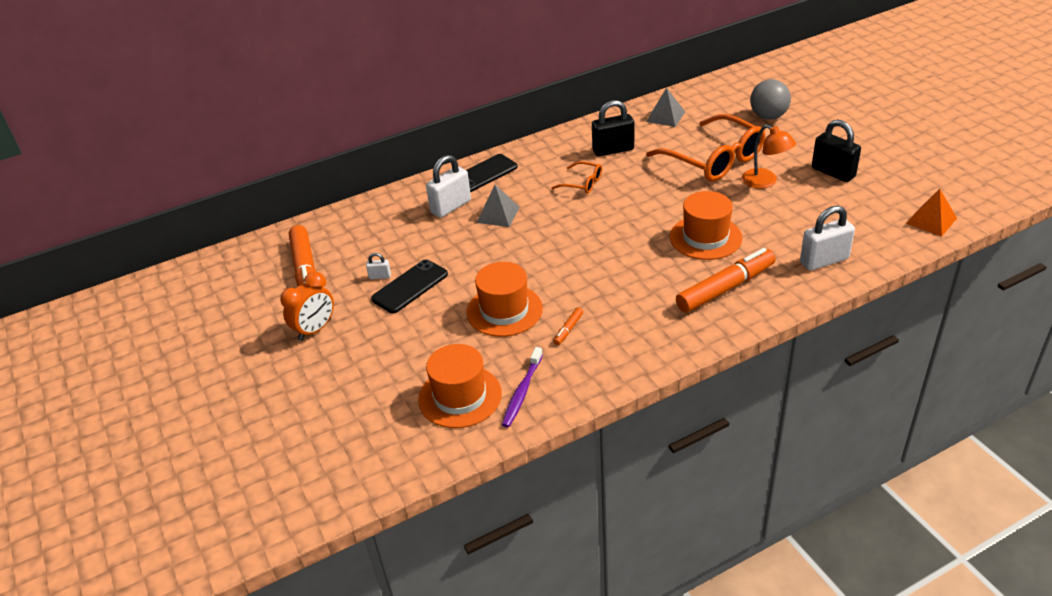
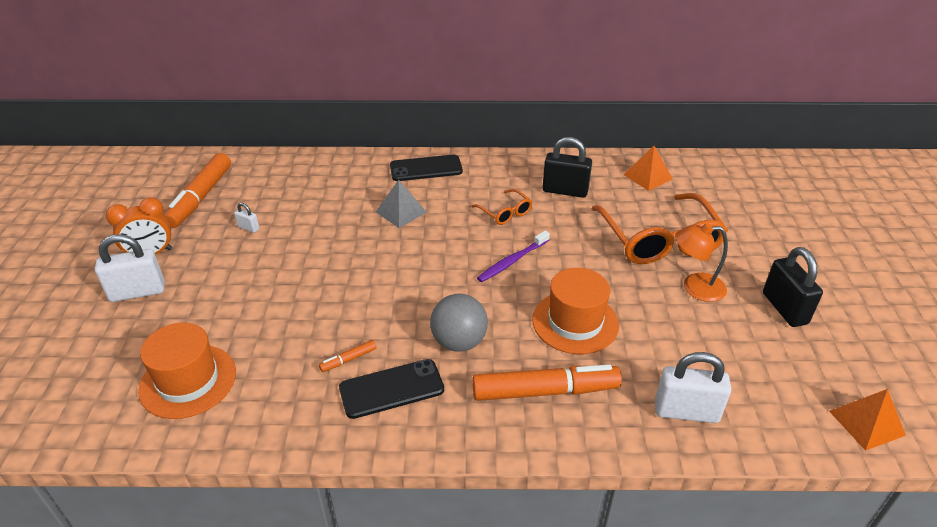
camera: 25 degrees right, 0 degrees up
(410, 286) = (261, 248): black phone -> black phone (391, 389)
(451, 207) = (369, 188): white padlock -> white padlock (137, 292)
(504, 310) = (313, 310): orange hat -> none
(522, 391) = (243, 406): purple toothbrush -> purple toothbrush (512, 261)
(665, 116) = (647, 176): grey pyramid -> orange pyramid
(765, 182) = (695, 287): orange lamp -> orange lamp turned 105 degrees clockwise
(768, 116) = (759, 216): grey ball -> grey ball (459, 342)

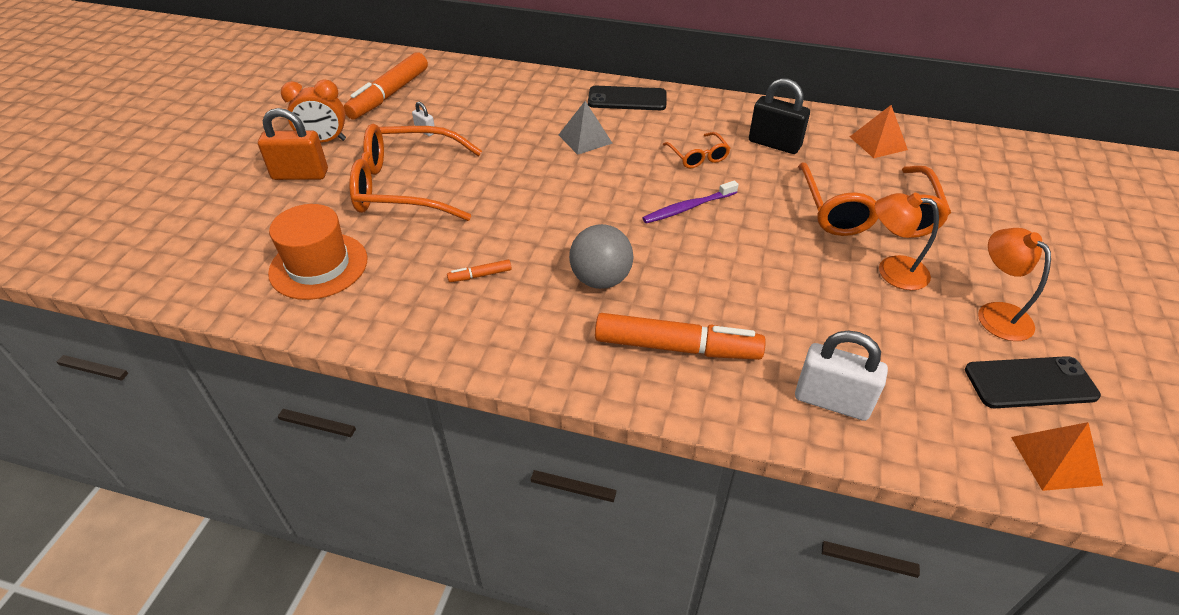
camera: 15 degrees right, 5 degrees up
(137, 292) = (300, 175): white padlock -> orange padlock
(249, 286) = (406, 186): none -> orange glasses
(391, 389) = (514, 312): black phone -> black phone (1030, 383)
(575, 322) = (736, 283): orange hat -> none
(784, 308) = (996, 313): black padlock -> orange lamp

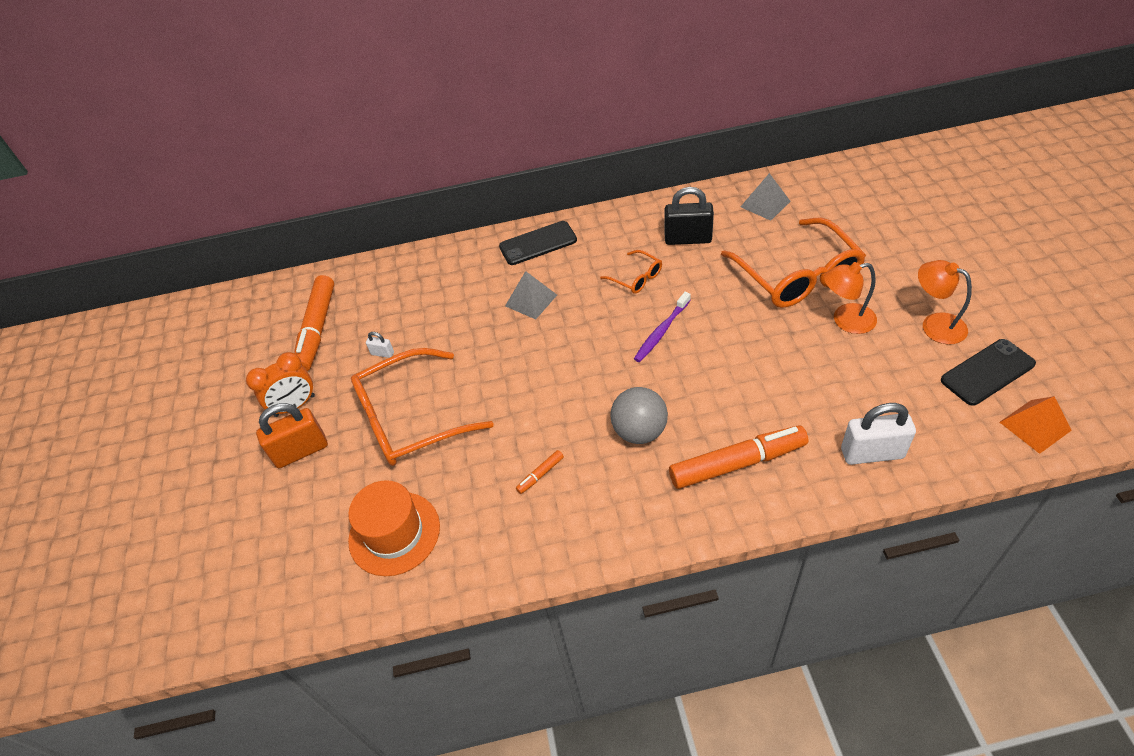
camera: 20 degrees left, 5 degrees up
(878, 143) = (765, 204): orange pyramid -> grey pyramid

